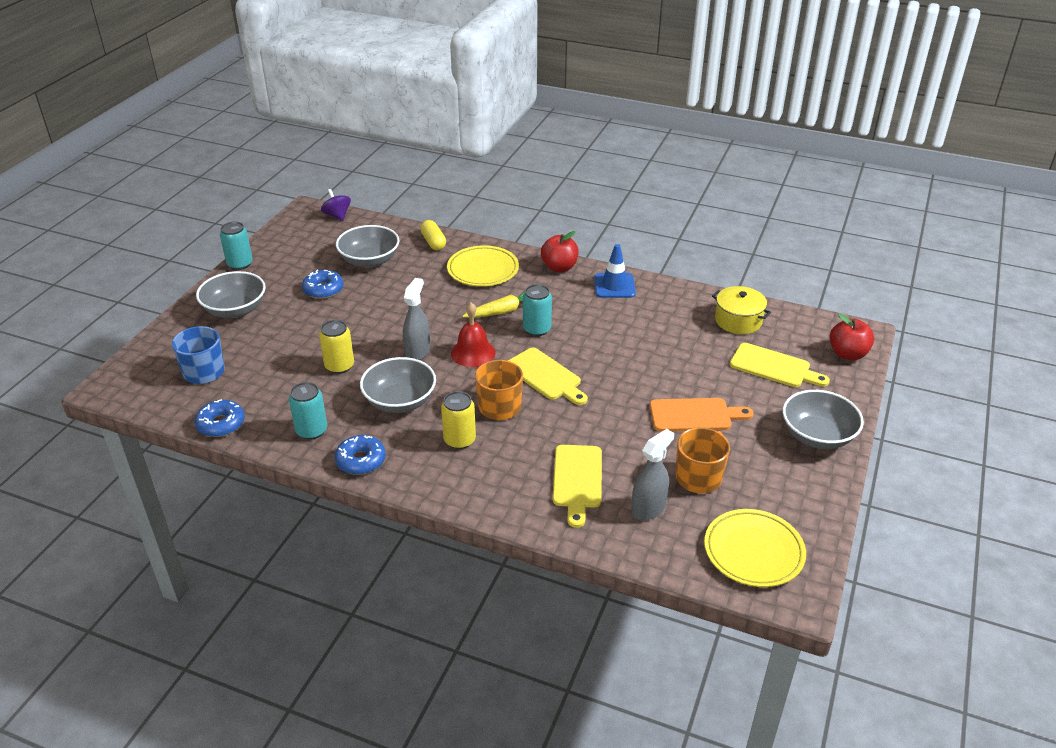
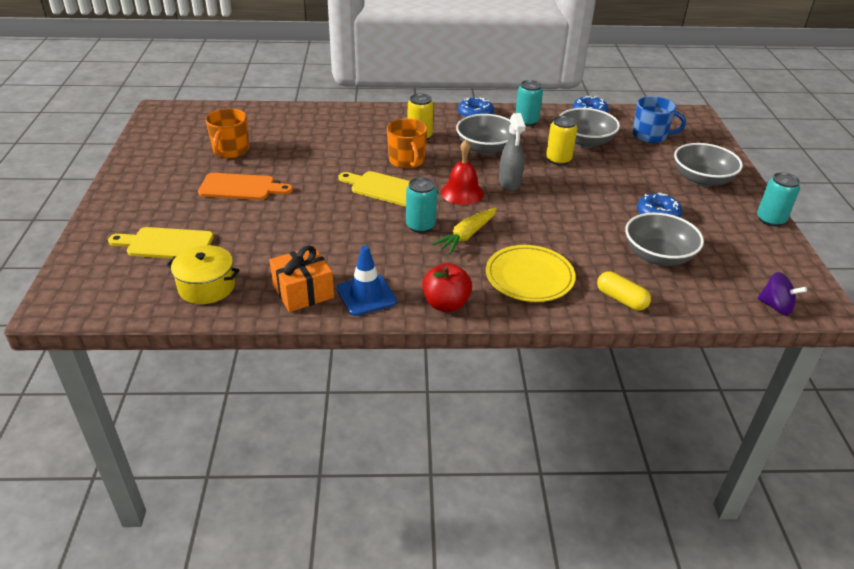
camera: 155 degrees right, 0 degrees up
(577, 480) = (320, 133): yellow cutting board -> none
(648, 508) = (264, 129): grey spray bottle -> none
(662, 299) = (303, 291): none -> orange gift
(695, 415) = (241, 187): orange cutting board -> orange cutting board turned 150 degrees counterclockwise
(753, 551) = (187, 123): yellow plate -> none
(817, 436) = (130, 195): grey bowl -> grey bowl (585, 142)
(847, 354) = (79, 276): red apple -> none

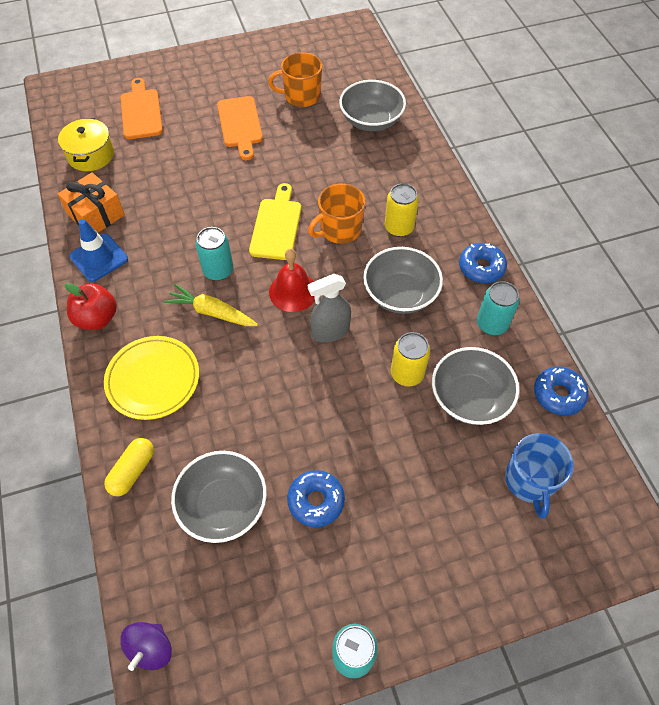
camera: 75 degrees right, 20 degrees up
(166, 244) = (141, 112): yellow cutting board -> orange cutting board
(702, 179) = (429, 557): grey bowl -> grey bowl (371, 121)

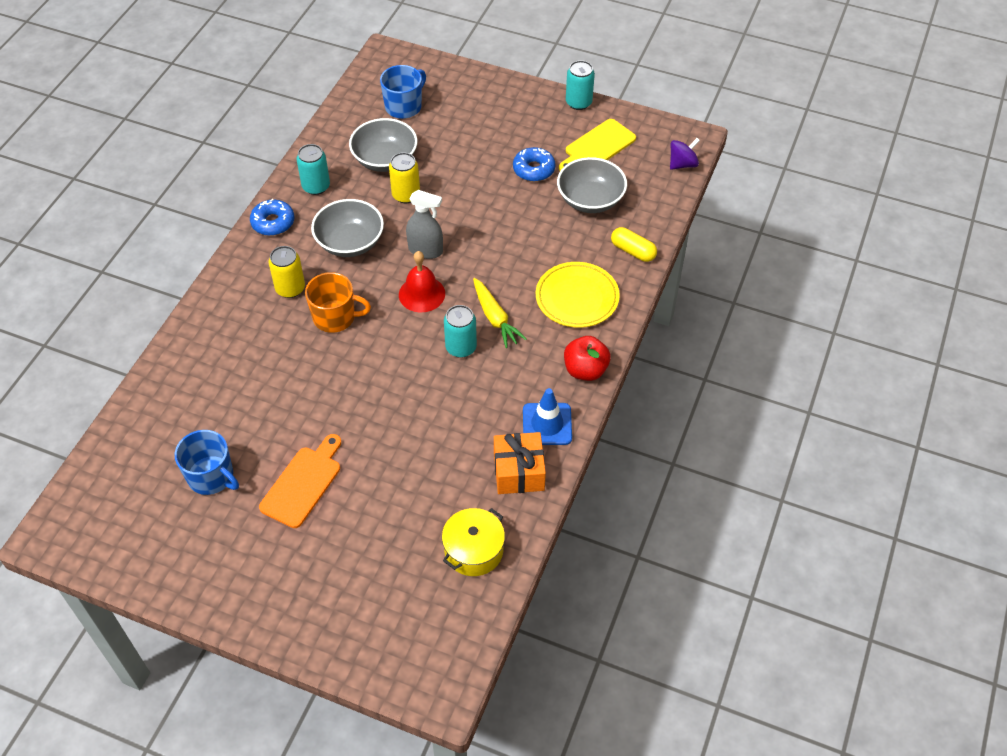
camera: 140 degrees left, 5 degrees down
(132, 471) = (633, 251): yellow capsule -> yellow capsule turned 60 degrees clockwise
(141, 112) = (380, 575): orange cutting board -> none
(276, 225) = (379, 354): yellow cutting board -> yellow cutting board (597, 147)
(301, 96) = (211, 477): orange mug -> blue mug
(371, 121) = (187, 400): grey bowl -> none
(558, 394) = (331, 129): blue donut -> none

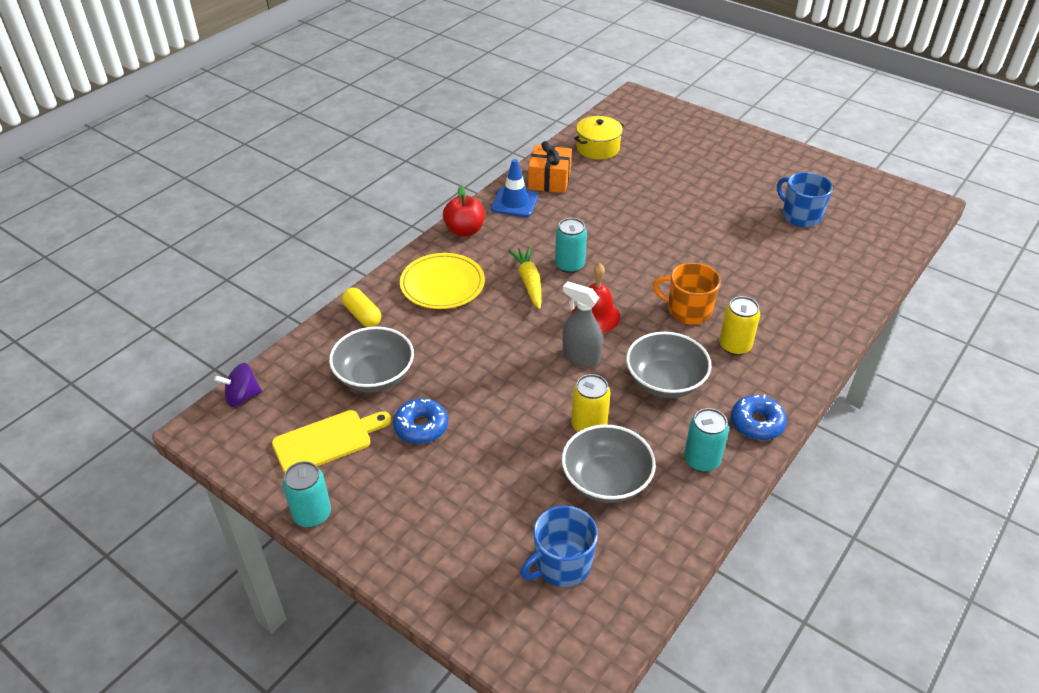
camera: 165 degrees left, 10 degrees down
(303, 483) = (723, 200): orange cutting board -> none

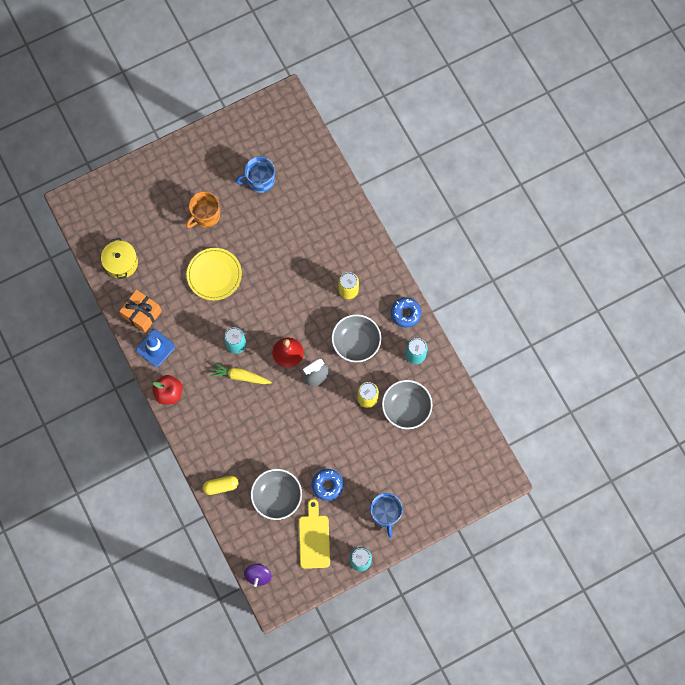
camera: 65 degrees left, 30 degrees up
(442, 285) = (216, 428): yellow plate -> yellow plate (214, 275)
(561, 565) = (443, 453): blue mug -> blue mug (385, 514)
(688, 311) = (309, 299): orange mug -> orange mug (206, 216)

